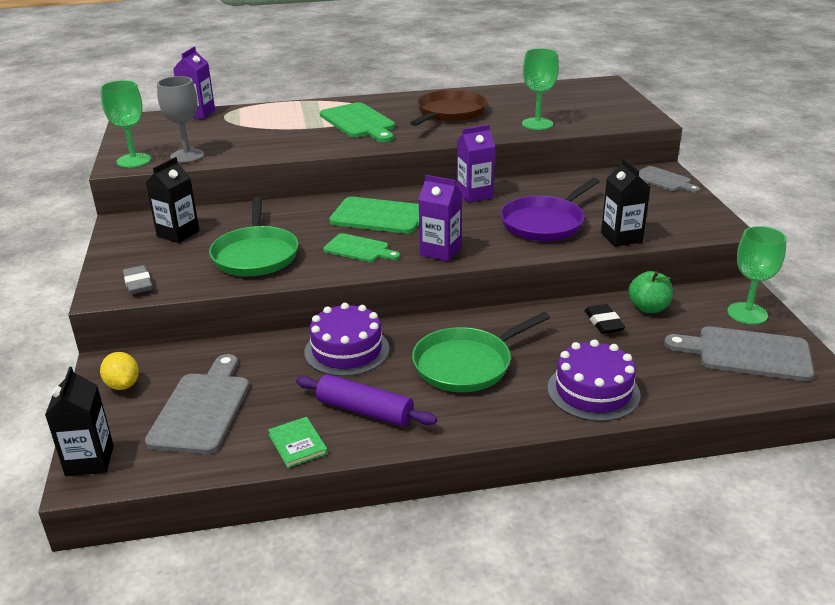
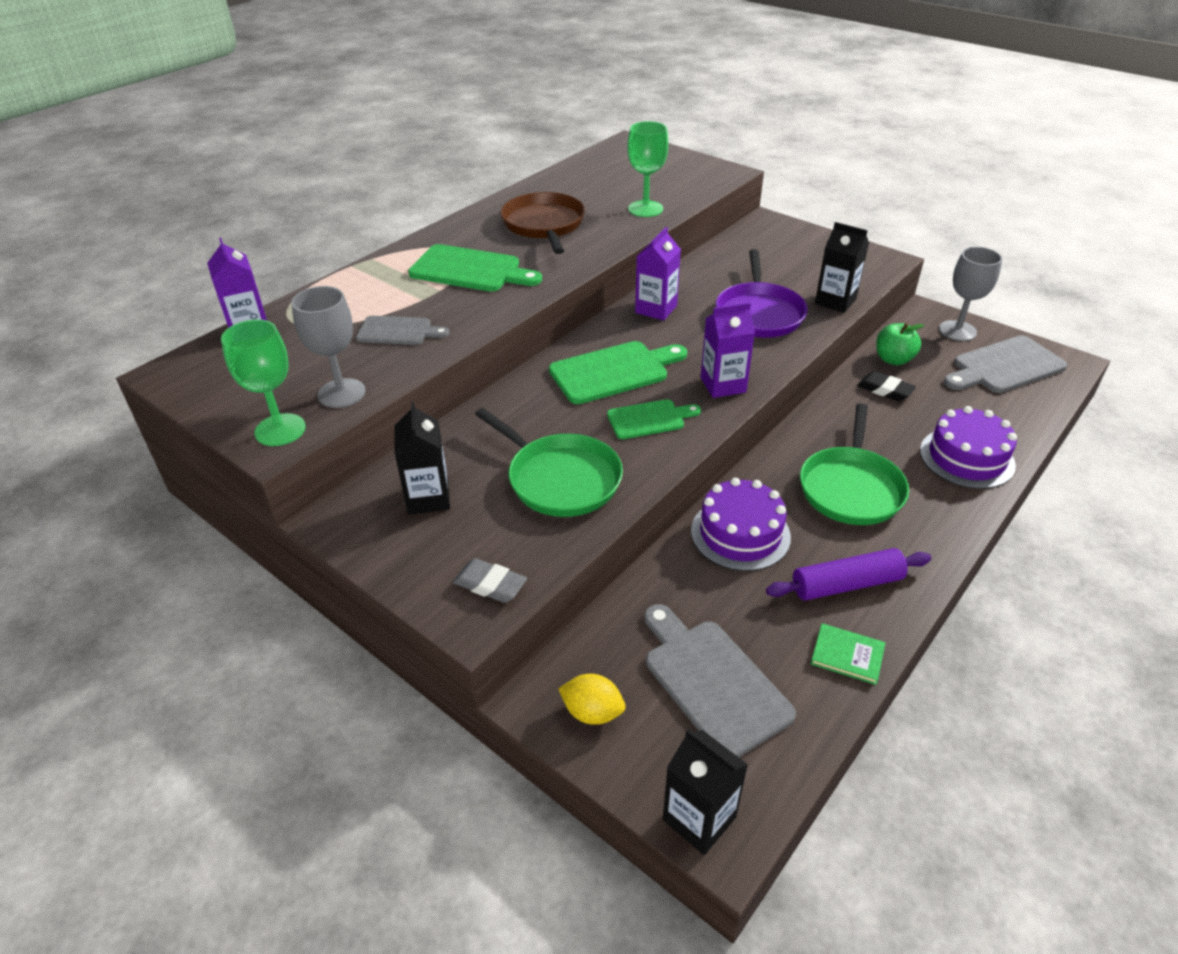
camera: 40 degrees left, 10 degrees up
(664, 180) = (779, 229): grey cutting board -> grey cutting board (398, 331)
(747, 313) = (957, 331): green goblet -> grey goblet

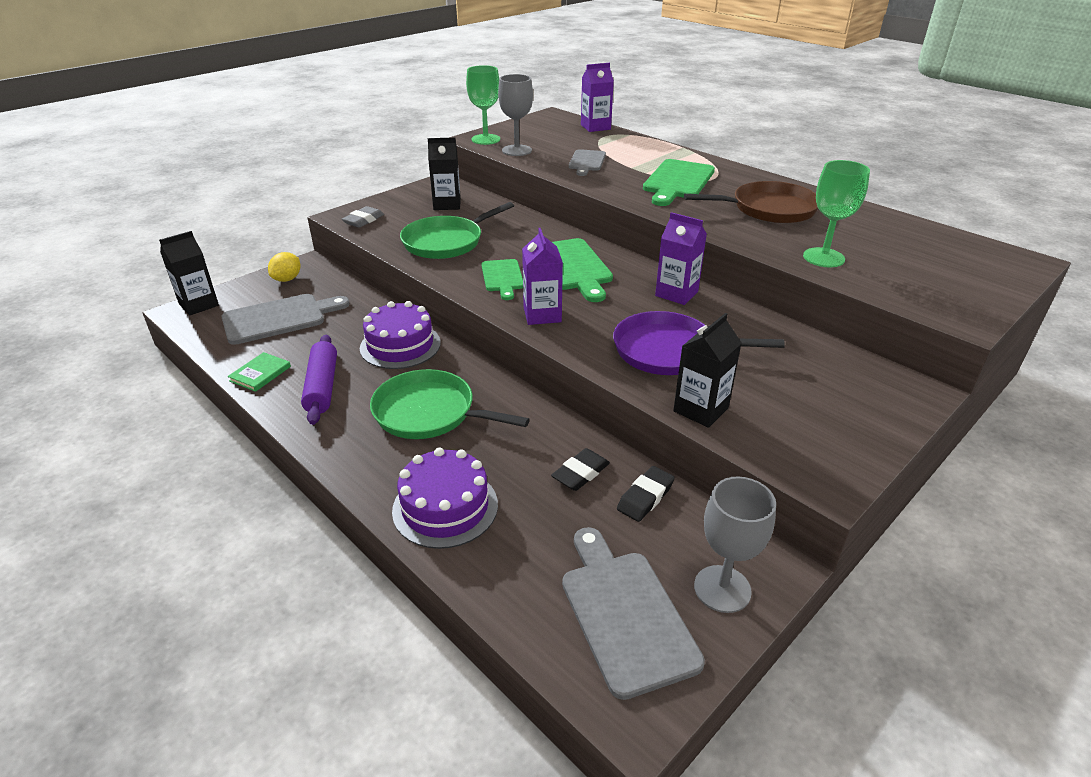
camera: 95 degrees right, 5 degrees down
(893, 359) = (645, 497): green apple -> black eraser

